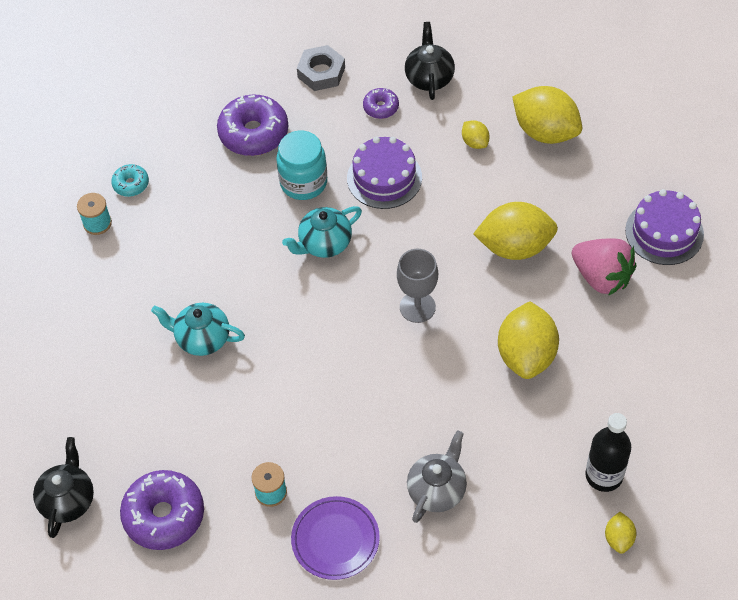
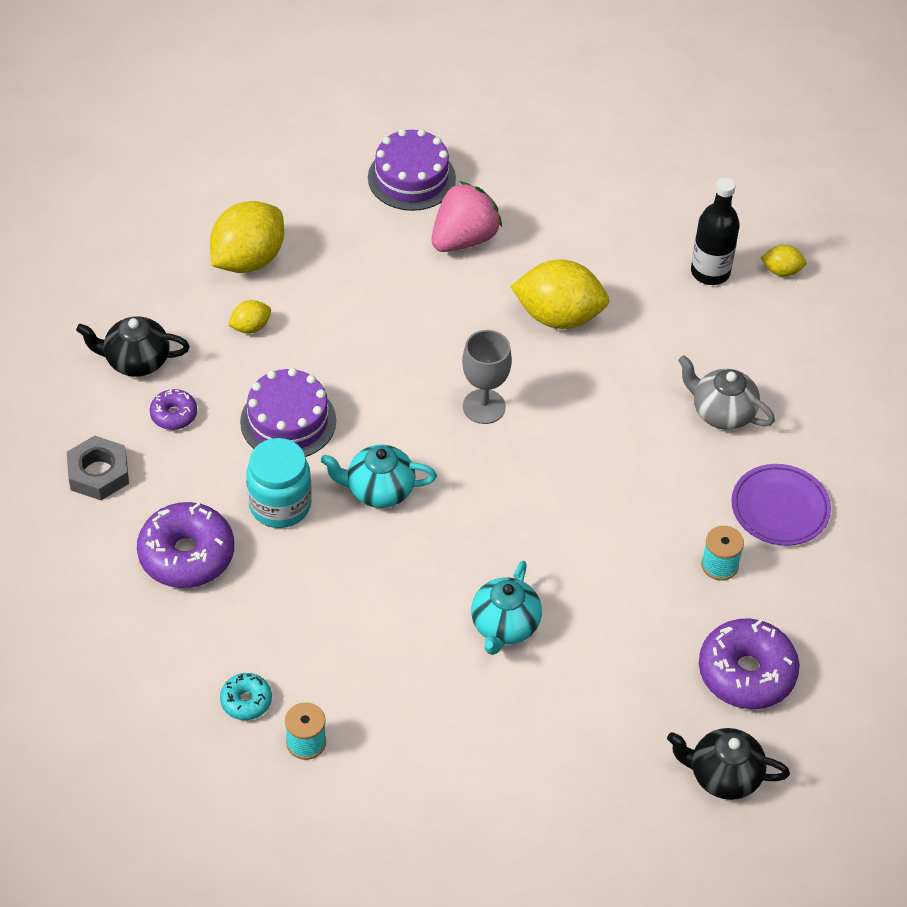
camera: 90 degrees left, 5 degrees down
(324, 243) = (379, 490): turquoise teapot -> turquoise teapot turned 120 degrees clockwise
(515, 247) = (411, 308): yellow lemon -> none

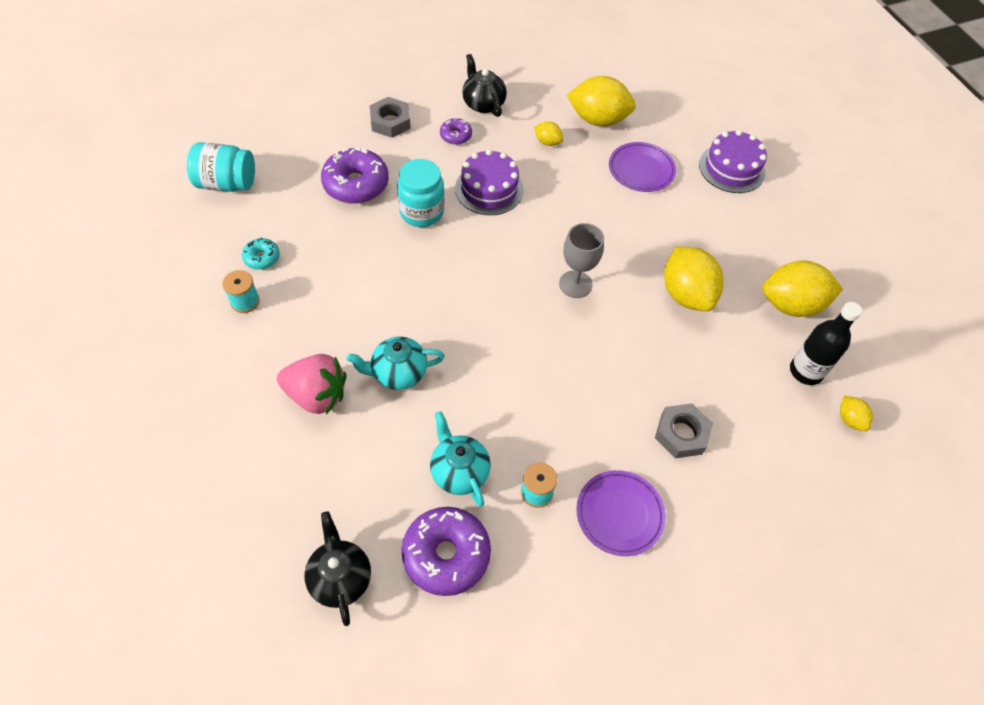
camera: 60 degrees right, 5 degrees up
(87, 698) = (226, 183): none -> turquoise jar
(357, 261) = (641, 170): none -> purple plate
(379, 490) = (467, 256): turquoise teapot -> turquoise teapot (459, 471)
(464, 239) = (706, 215): pink strawberry -> pink strawberry (316, 395)
(626, 236) = (791, 305): none -> yellow lemon
(722, 412) = (681, 434): grey teapot -> grey nut

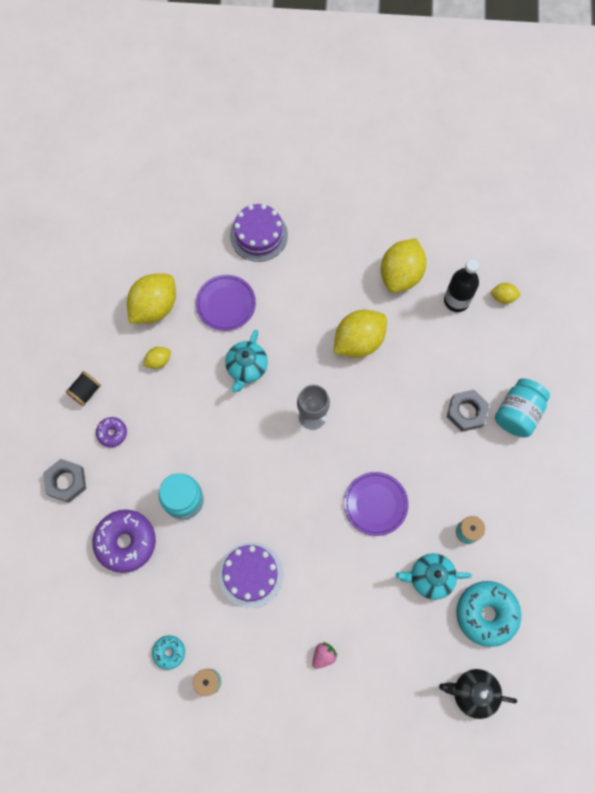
camera: 60 degrees left, 15 degrees up
(226, 183) = (68, 655): turquoise jar -> turquoise jar (517, 413)
(316, 395) = (323, 655): pink strawberry -> pink strawberry, size x0.49
(398, 373) = (331, 586): turquoise teapot -> turquoise teapot (246, 368)
(446, 555) = (486, 614): purple donut -> turquoise donut
(483, 103) = (86, 392): black teapot -> black spool
(489, 189) = (186, 434): purple cake -> purple cake (251, 574)
(619, 514) = (505, 485): purple plate -> purple plate (375, 504)
(686, 294) = (358, 341): yellow lemon -> yellow lemon turned 45 degrees counterclockwise

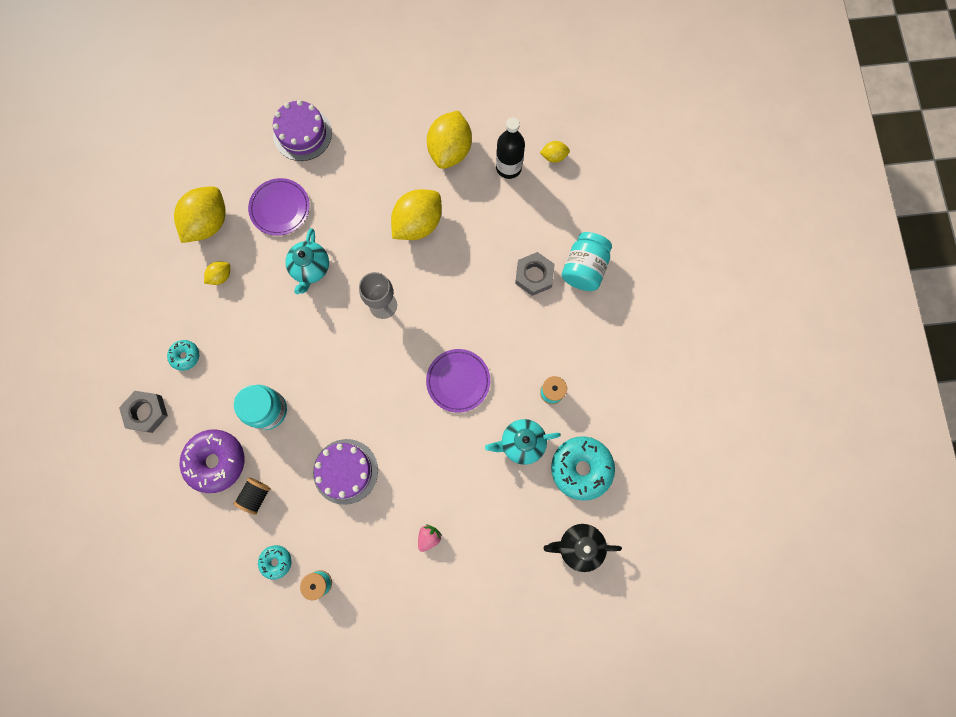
camera: 10 degrees left, 5 degrees up
(86, 392) = (152, 319): black spool -> black spool (256, 496)
(112, 433) = (185, 356): purple donut -> turquoise donut

